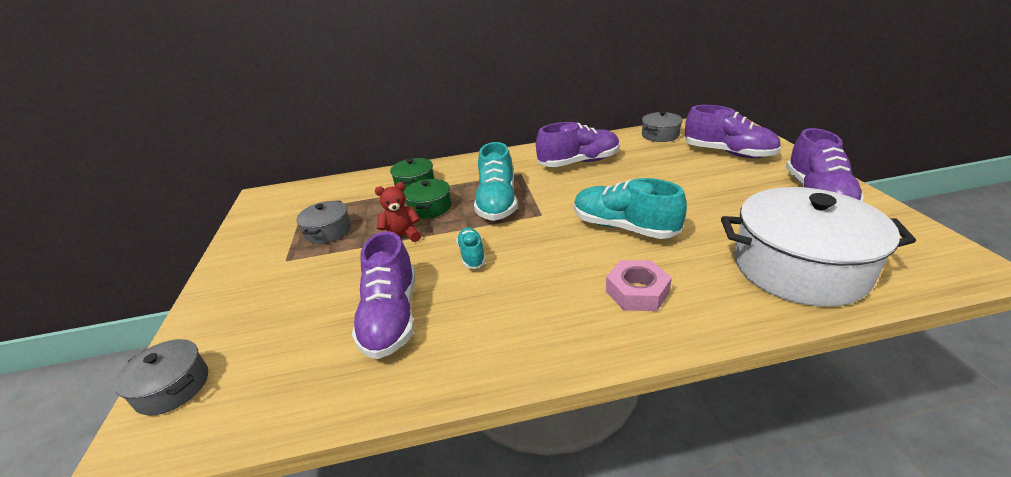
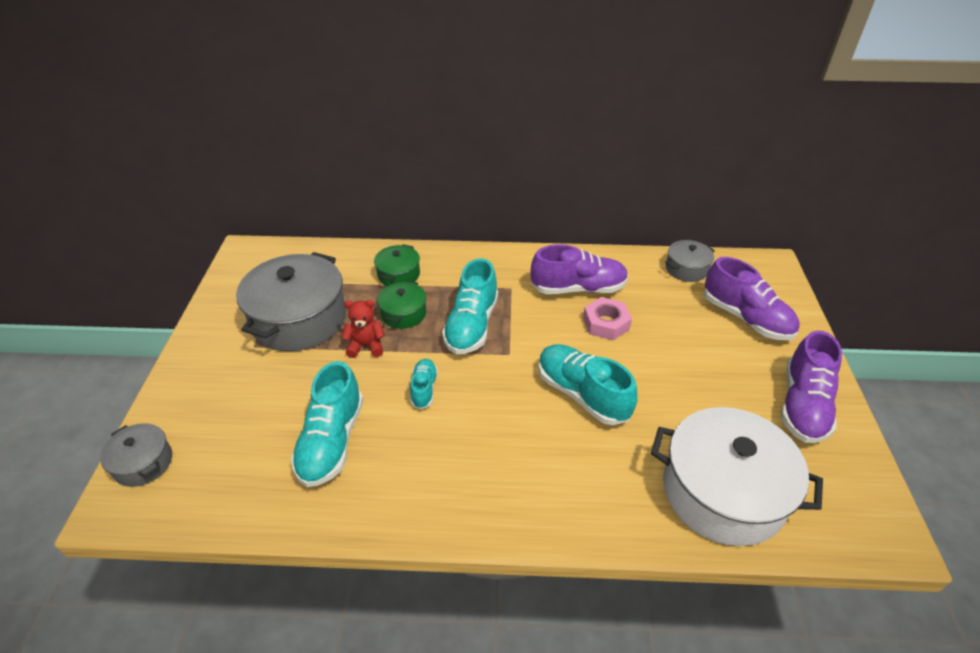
camera: 10 degrees right, 10 degrees up
(328, 231) = (299, 319): grey pot -> grey pot, size x2.05
(391, 317) = (332, 441): purple shoe -> turquoise shoe
(637, 291) = (557, 476): pink nut -> pink nut (606, 323)

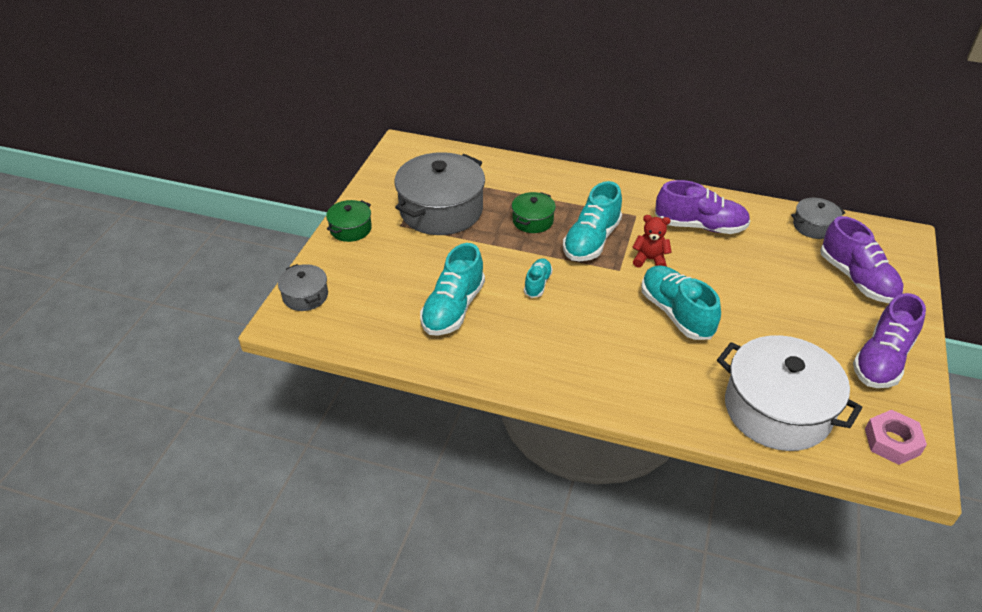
camera: 15 degrees right, 0 degrees up
(366, 346) = (495, 241): red teddy bear -> red teddy bear (650, 259)
(398, 274) = (535, 187): green pot -> green pot (350, 229)
(606, 323) = (717, 260): pink nut -> pink nut (892, 441)

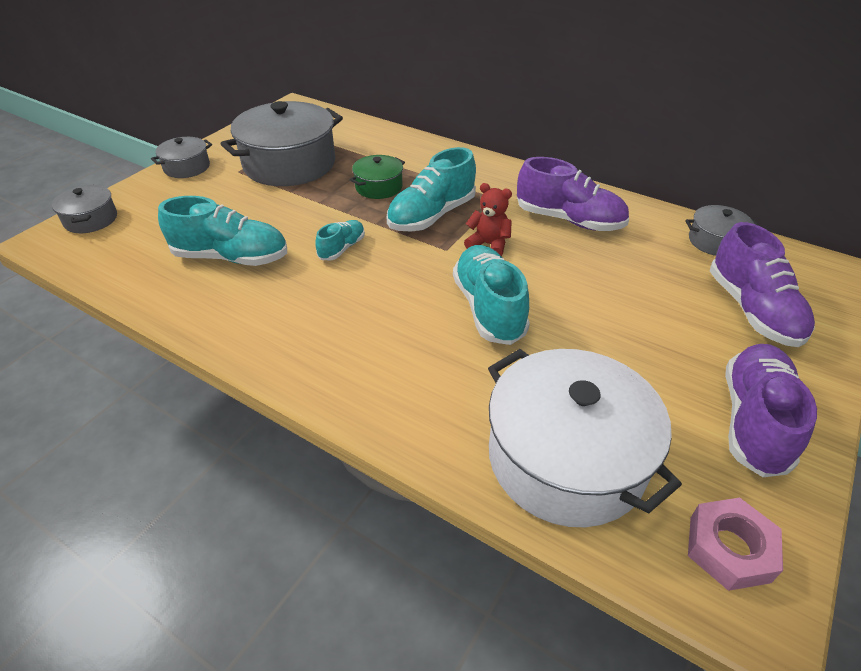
camera: 15 degrees right, 0 degrees up
(350, 229) = (187, 167): green pot -> grey pot
(453, 308) = (231, 257): turquoise shoe -> turquoise shoe turned 120 degrees counterclockwise
(882, 360) = (753, 421): purple shoe -> purple shoe turned 150 degrees clockwise

